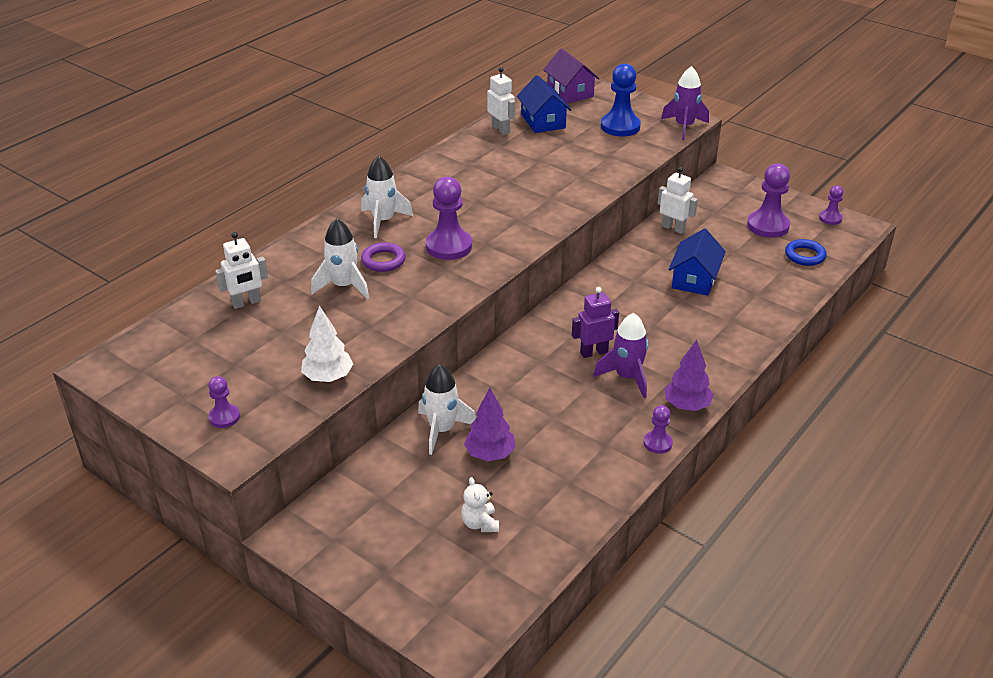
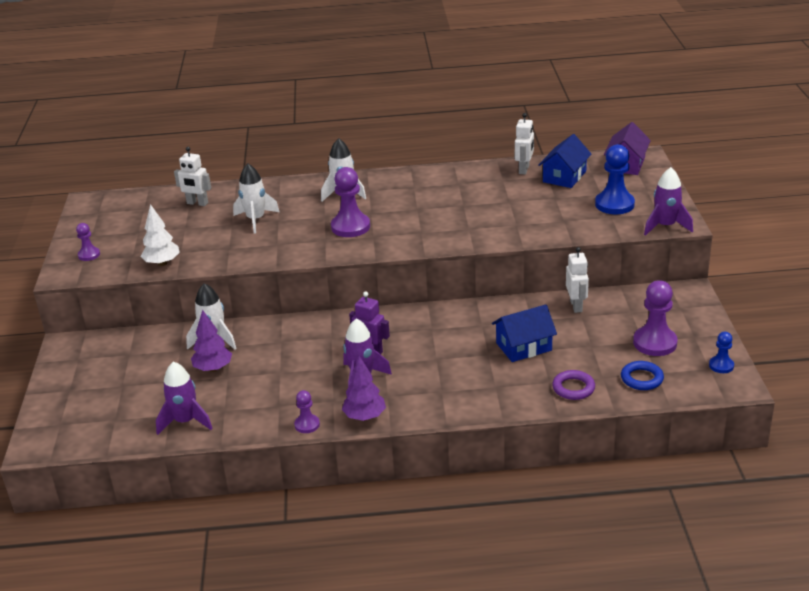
camera: 50 degrees right, 5 degrees down
(383, 260) = (301, 216): purple ring -> purple ring (573, 388)
(480, 524) = (146, 399): white teddy bear -> none
(555, 515) = (185, 421): none -> purple rocket
(830, 218) = (721, 365): purple pawn -> blue pawn

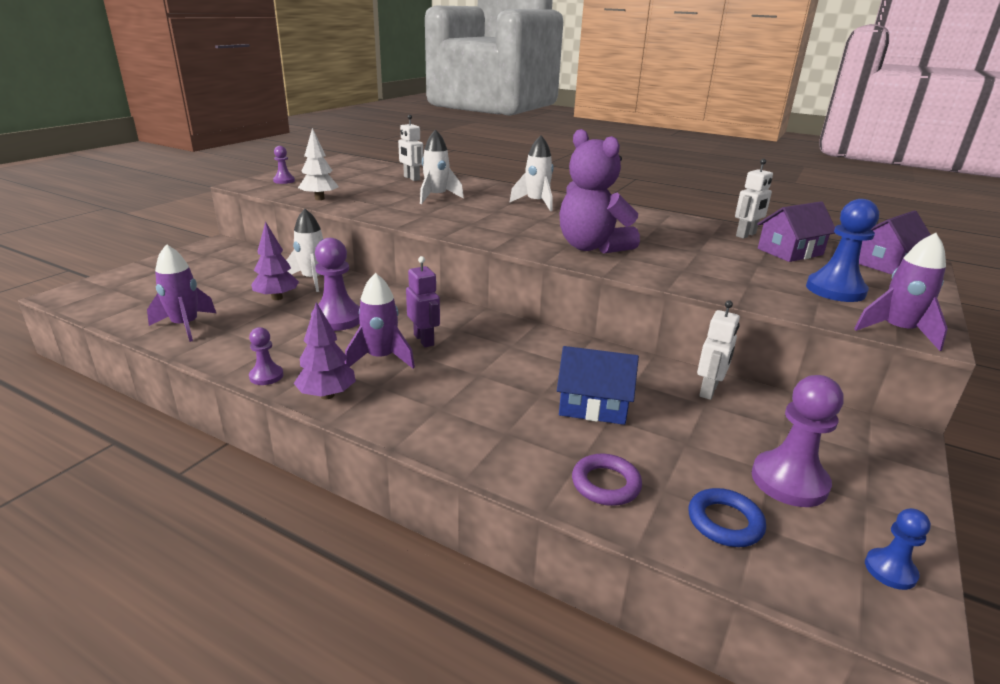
camera: 30 degrees right, 5 degrees down
(350, 227) = (507, 223): purple pawn -> purple pawn (337, 319)
(438, 227) = (591, 247): none -> purple teddy bear
(564, 176) = (790, 252): blue house -> purple house

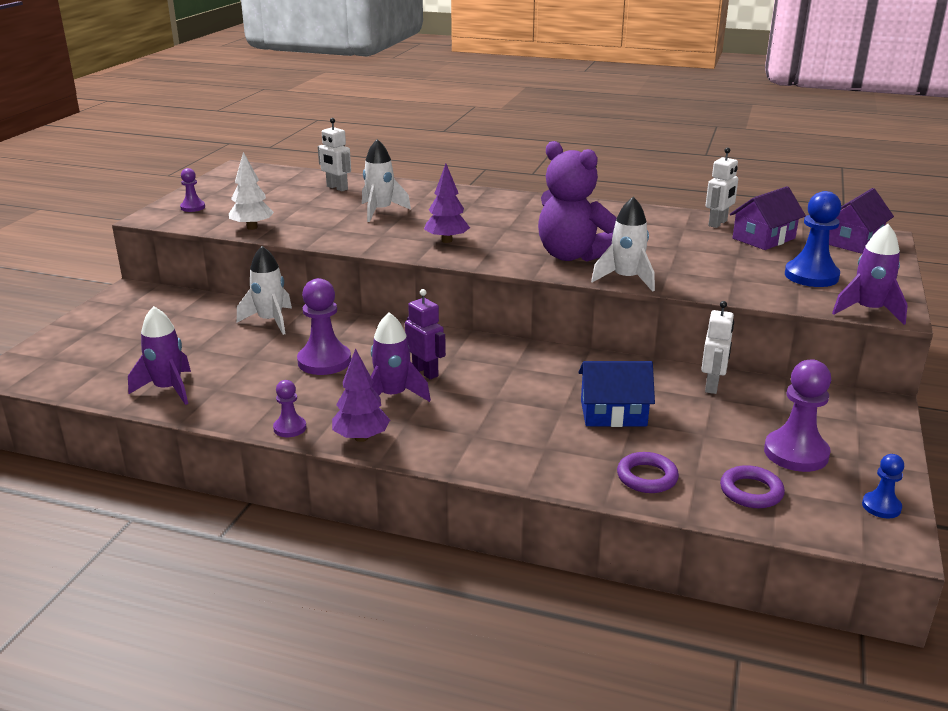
camera: 10 degrees left, 0 degrees up
(277, 298) = (244, 346): purple tree -> purple tree (447, 240)
(536, 203) = (492, 207): white rocket -> white rocket (626, 279)
(725, 522) = (751, 491): blue ring -> purple ring

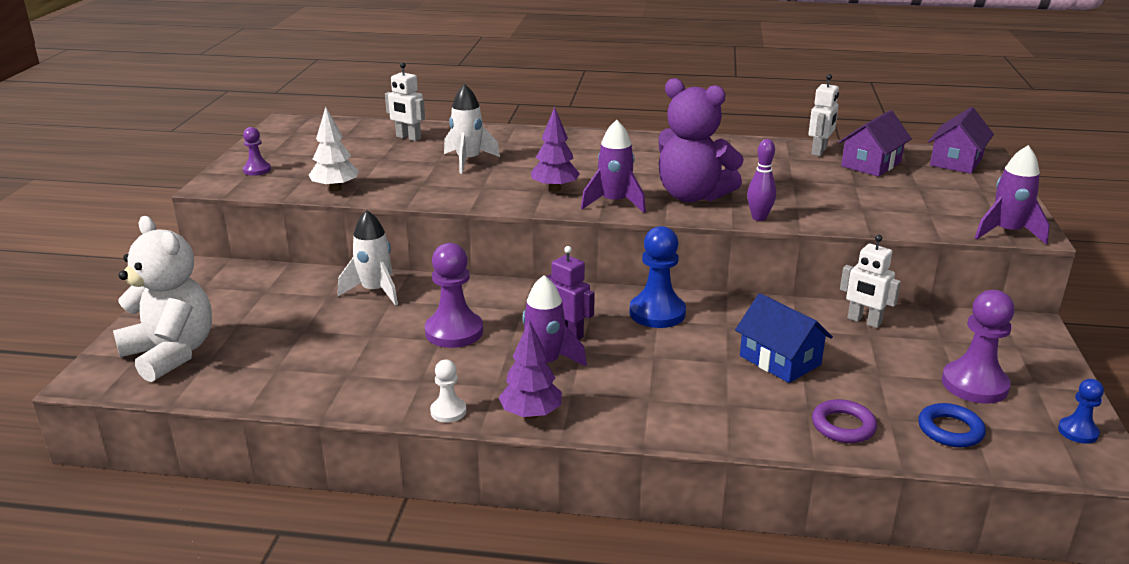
camera: 10 degrees left, 0 degrees up
(78, 358) = (171, 354): none -> white teddy bear
(168, 389) = (292, 380): purple rocket -> purple rocket (614, 203)
(290, 428) = (448, 411): purple pawn -> white pawn
(613, 413) = (780, 360): blue house -> blue house turned 60 degrees clockwise
(626, 279) = (759, 218): white rocket -> purple bowling pin
(712, 386) = (864, 321): white robot -> white robot turned 120 degrees clockwise
(751, 491) = (950, 430): purple ring -> blue ring
(811, 276) = (935, 200): blue pawn -> blue pawn (657, 313)

